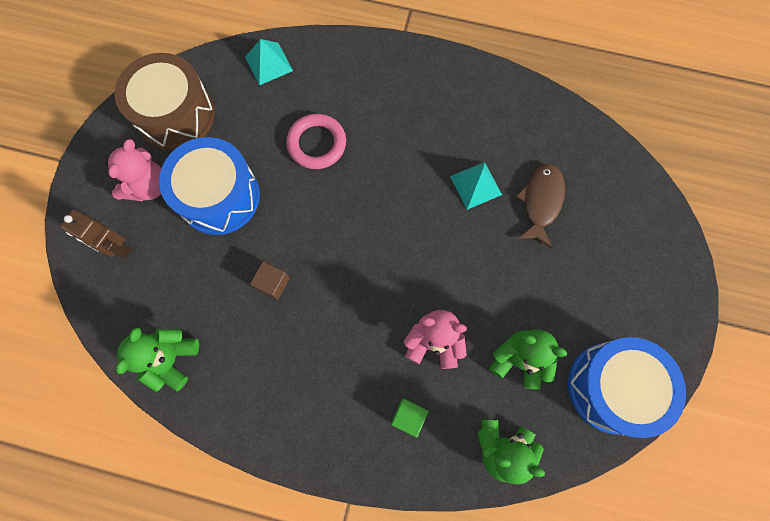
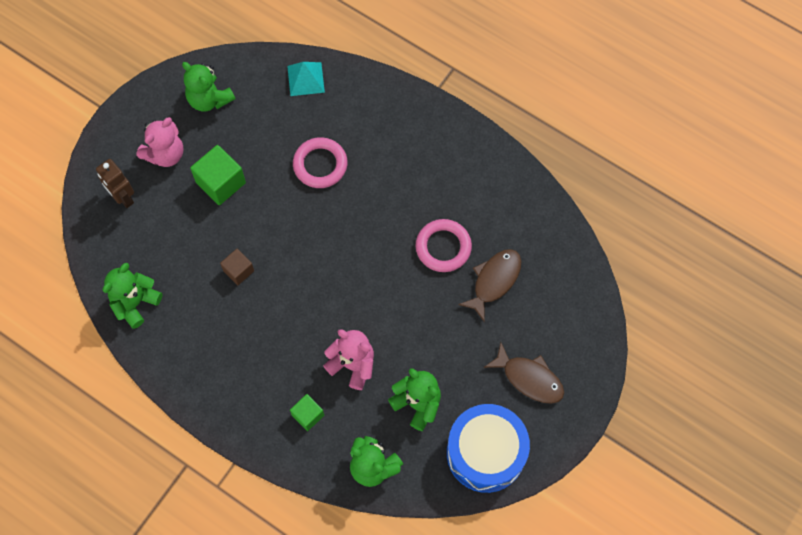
camera: 20 degrees right, 5 degrees down
(176, 115) = (209, 99): brown drum -> green teddy bear
(219, 196) = (221, 182): blue drum -> green cube
(475, 185) = (443, 247): turquoise pyramid -> pink ring
(620, 290) = (529, 378): none -> brown fish

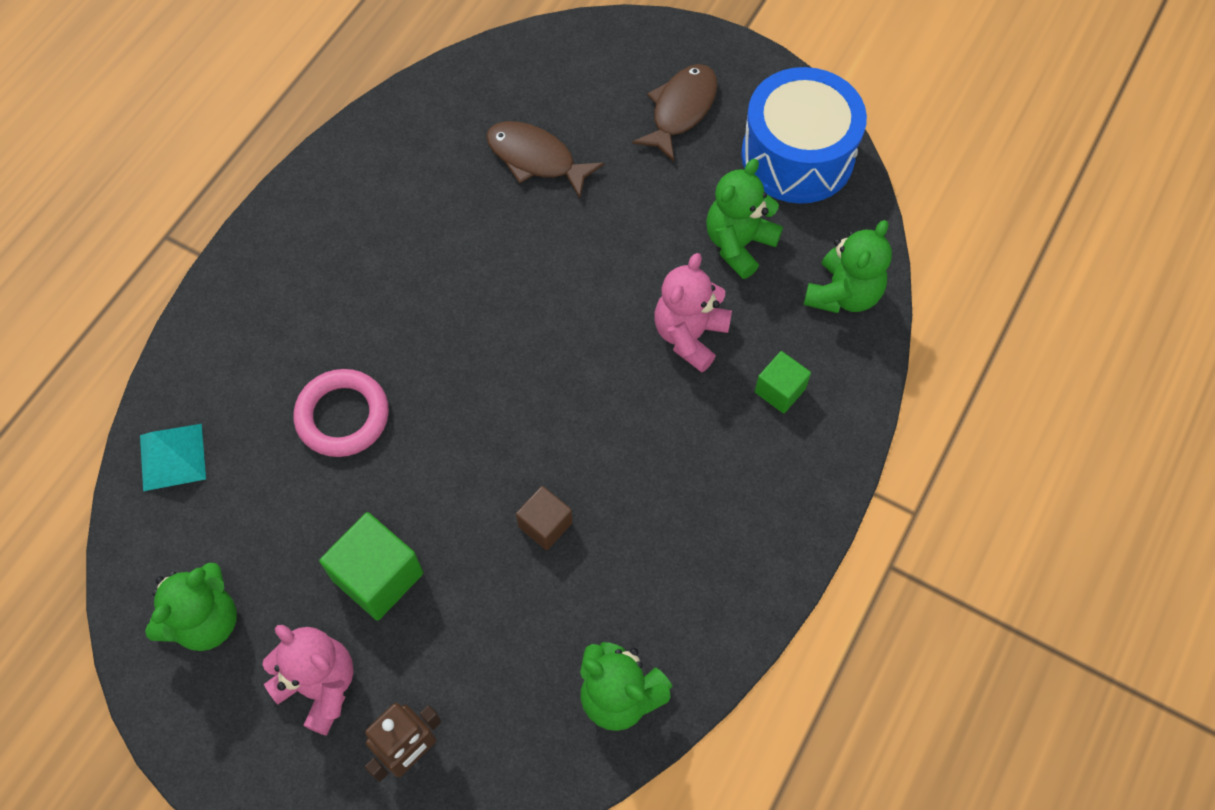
camera: 95 degrees left, 5 degrees down
(443, 247) = (485, 227): pink ring -> none

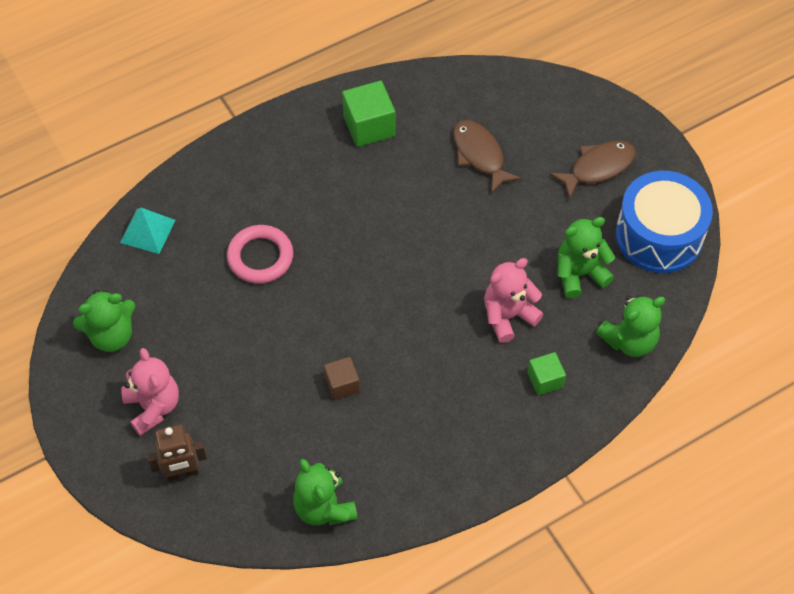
camera: 30 degrees right, 5 degrees down
(378, 576) = (224, 362): green cube -> green cube (369, 126)

